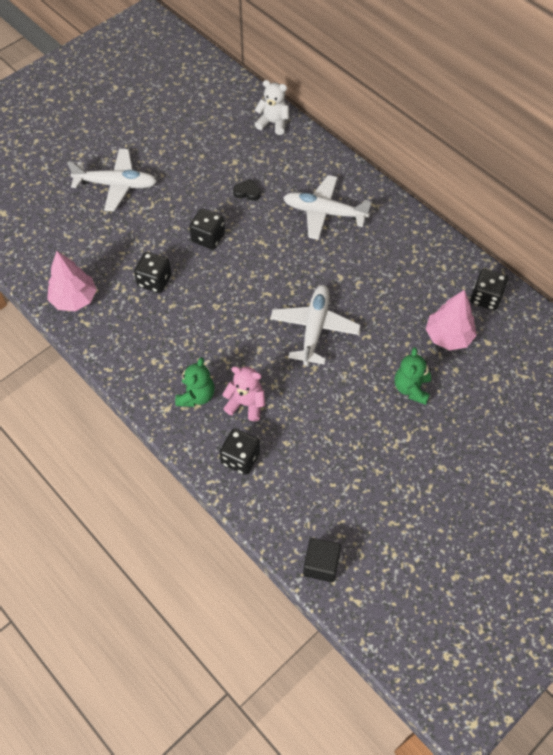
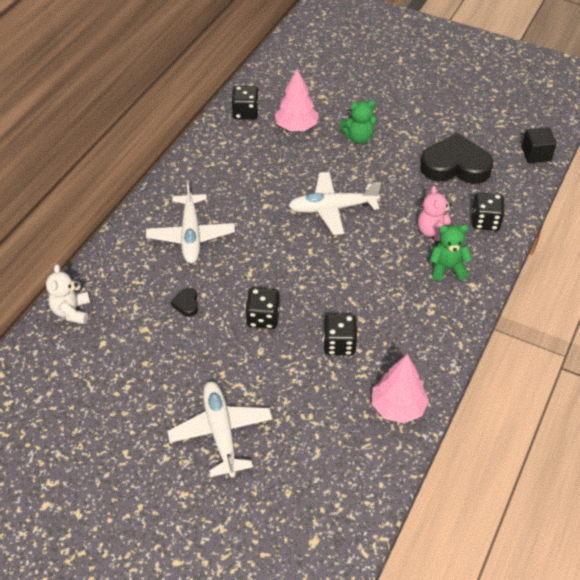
camera: 110 degrees left, 10 degrees down
(333, 466) = (455, 166): none -> black heart

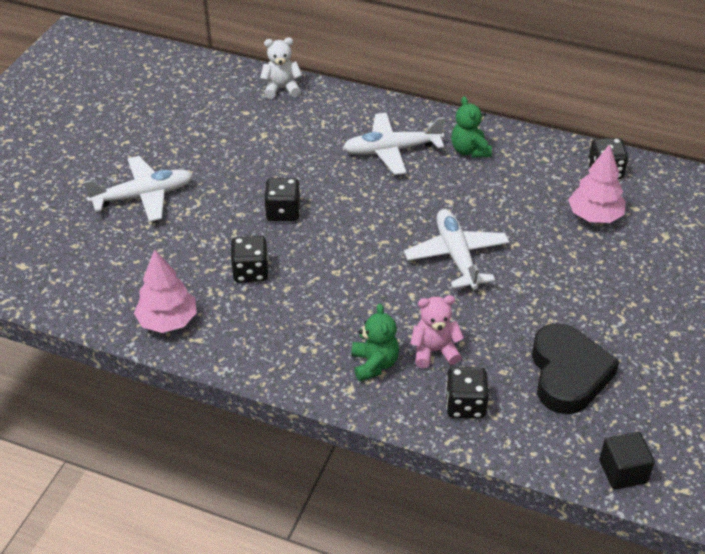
camera: 85 degrees right, 5 degrees down
(186, 304) = (297, 158): black heart -> none
(358, 138) = (593, 274): green teddy bear -> green teddy bear (469, 150)

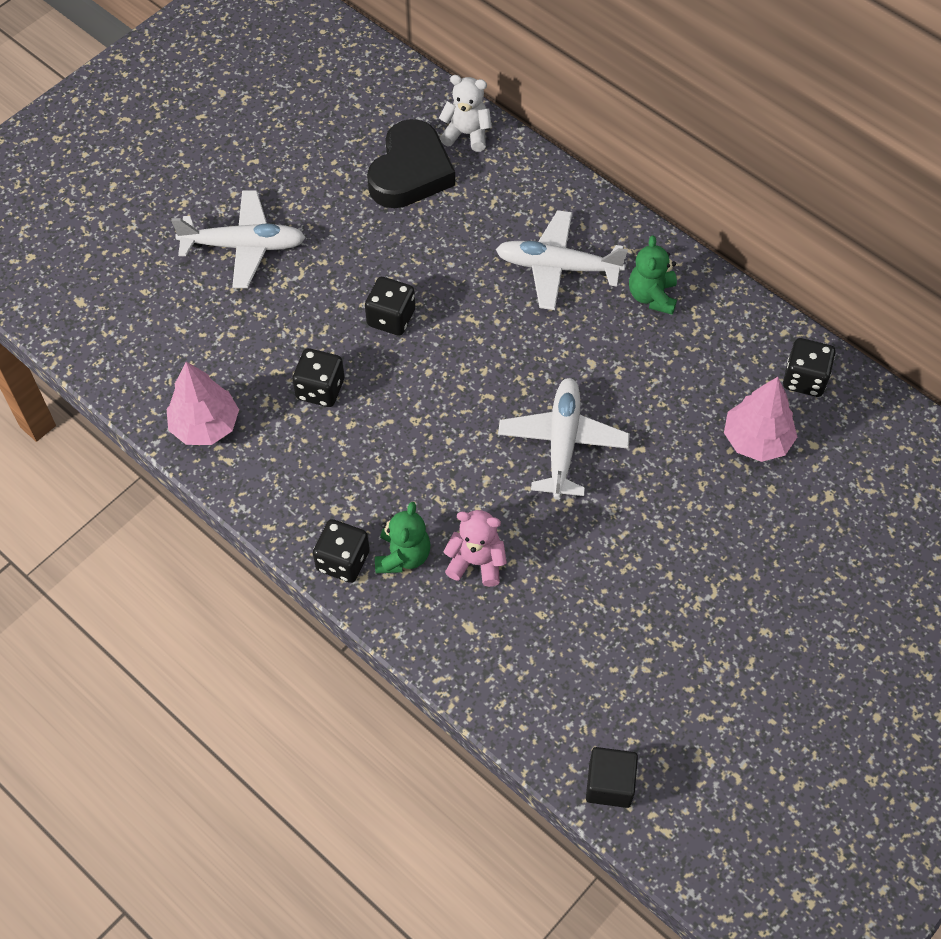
camera: 20 degrees right, 15 degrees up
(465, 405) = (477, 642): black dice -> black dice (343, 561)
(568, 374) = (612, 643): black heart -> black heart (410, 172)

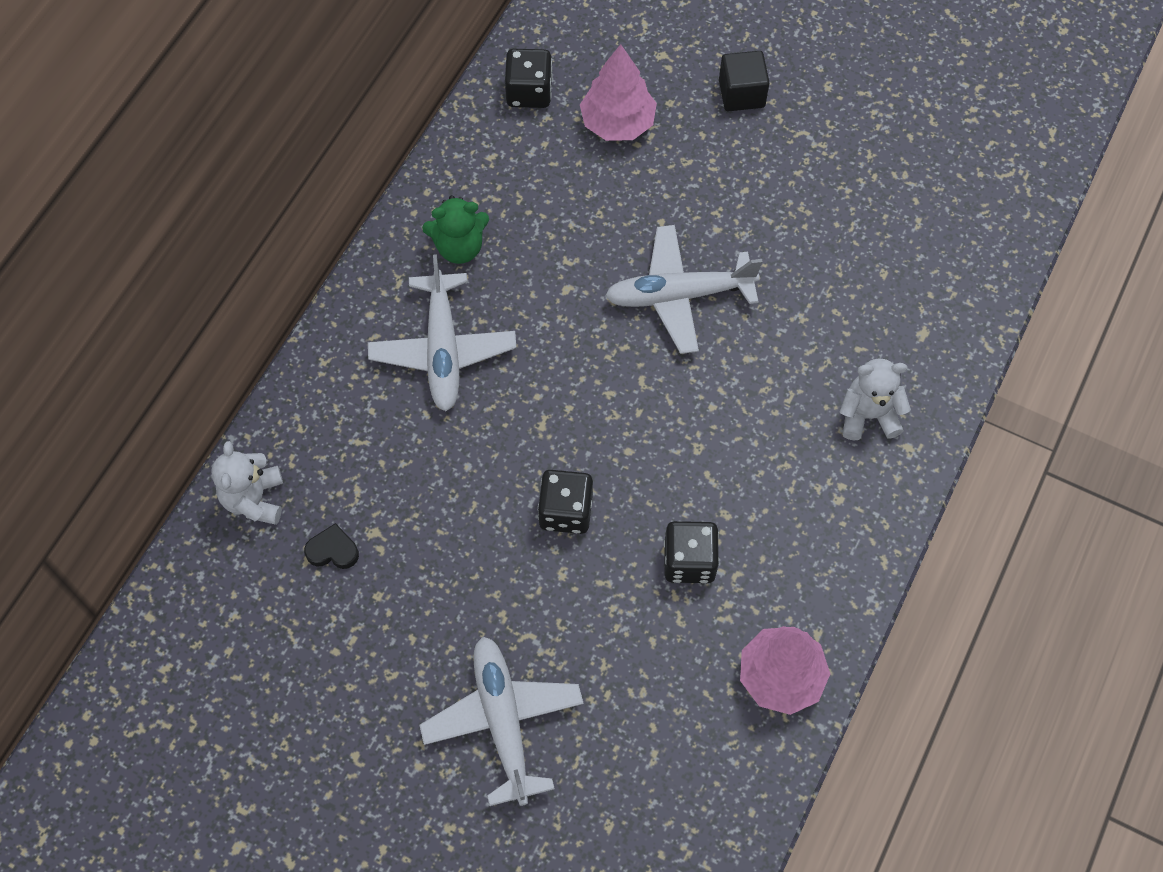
camera: 105 degrees left, 5 degrees up
(343, 561) = (896, 472): black dice -> none
(403, 556) = (868, 415): green teddy bear -> white teddy bear
(410, 172) = (333, 550): black heart -> black heart, size x0.40
(476, 562) = (849, 344): pink teddy bear -> none
(609, 784) = (1029, 182): black cube -> black cube (741, 94)

